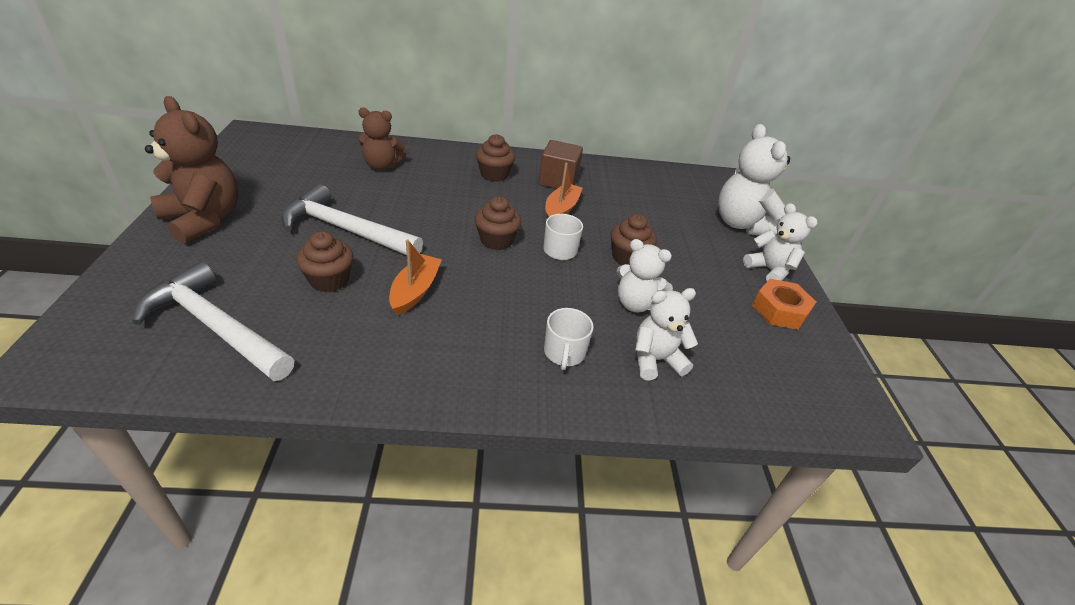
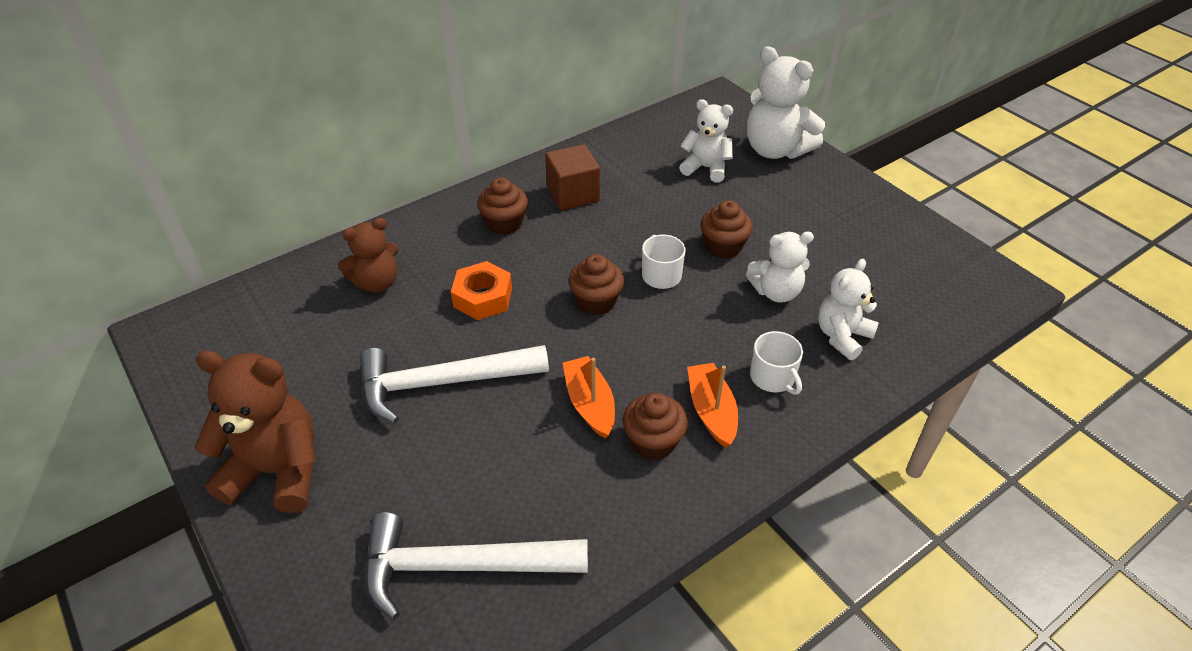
camera: 30 degrees left, 5 degrees up
(329, 280) = (500, 447): brown cupcake -> brown cupcake (653, 441)
(561, 209) = (612, 228): orange boat -> orange boat (711, 411)
(769, 270) = (839, 189): white teddy bear -> white teddy bear (706, 168)
(779, 310) = (881, 226): orange nut -> orange nut (483, 297)

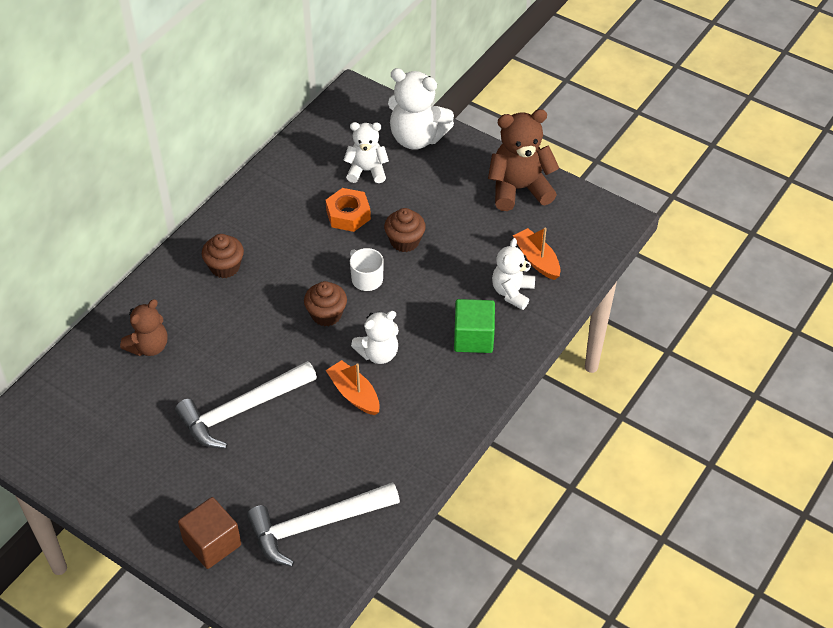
camera: 20 degrees left, 5 degrees up
(277, 471) = (158, 505): brown teddy bear -> brown teddy bear (519, 189)
(483, 297) = (239, 335): orange nut -> orange nut (348, 215)
(573, 194) = (268, 224): brown cube -> brown cube (212, 543)
(653, 441) = (408, 407): brown cupcake -> none
(711, 411) = (439, 374): orange boat -> orange boat (536, 260)
(772, 377) = (473, 338): white mug -> green cube
(776, 292) = (456, 269): white teddy bear -> white teddy bear (378, 353)

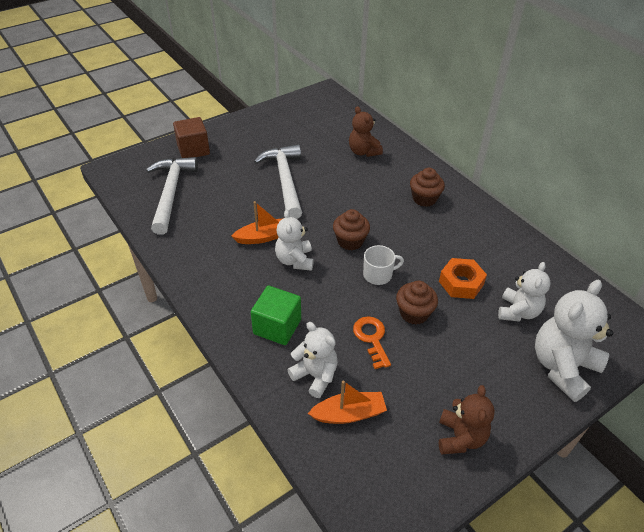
camera: 110 degrees right, 5 degrees down
(450, 264) = (371, 338): none -> orange key
(519, 189) = (460, 437): brown teddy bear -> brown teddy bear, size x0.64

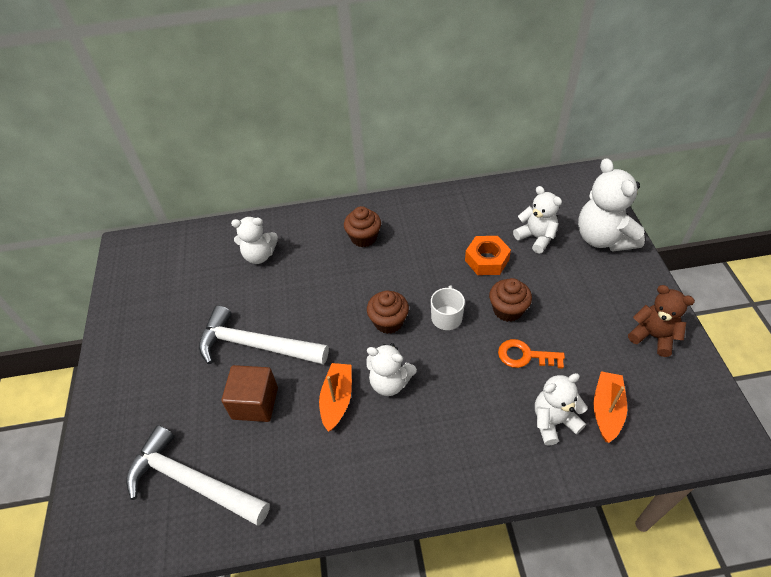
camera: 60 degrees left, 5 degrees up
(193, 150) = (123, 427): brown cube -> brown cube (255, 403)
(277, 327) = (477, 434): green cube -> none
(363, 152) = (259, 255): brown teddy bear -> white teddy bear

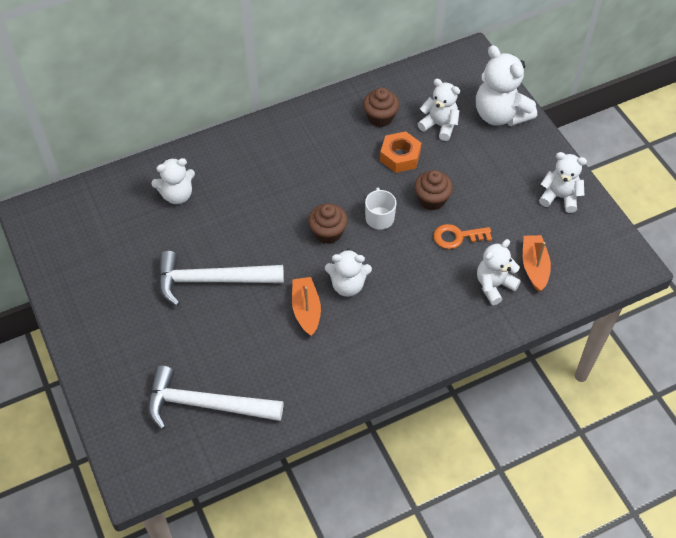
camera: 20 degrees left, 5 degrees up
(255, 403) = (233, 330): brown cube -> none
(364, 237) = (275, 157): brown cupcake -> brown cupcake (380, 117)
(653, 336) = (559, 197): brown teddy bear -> white teddy bear

